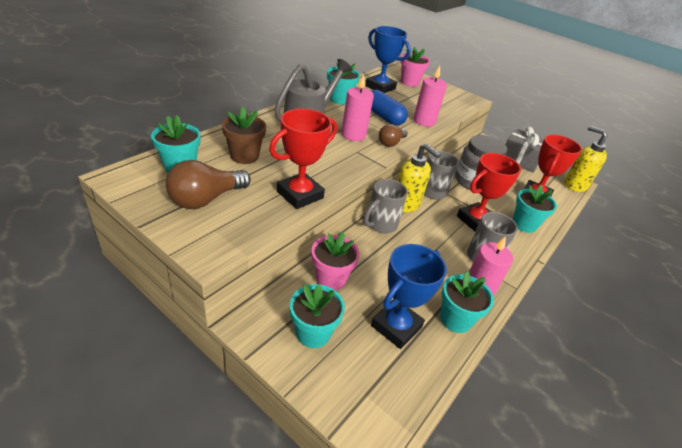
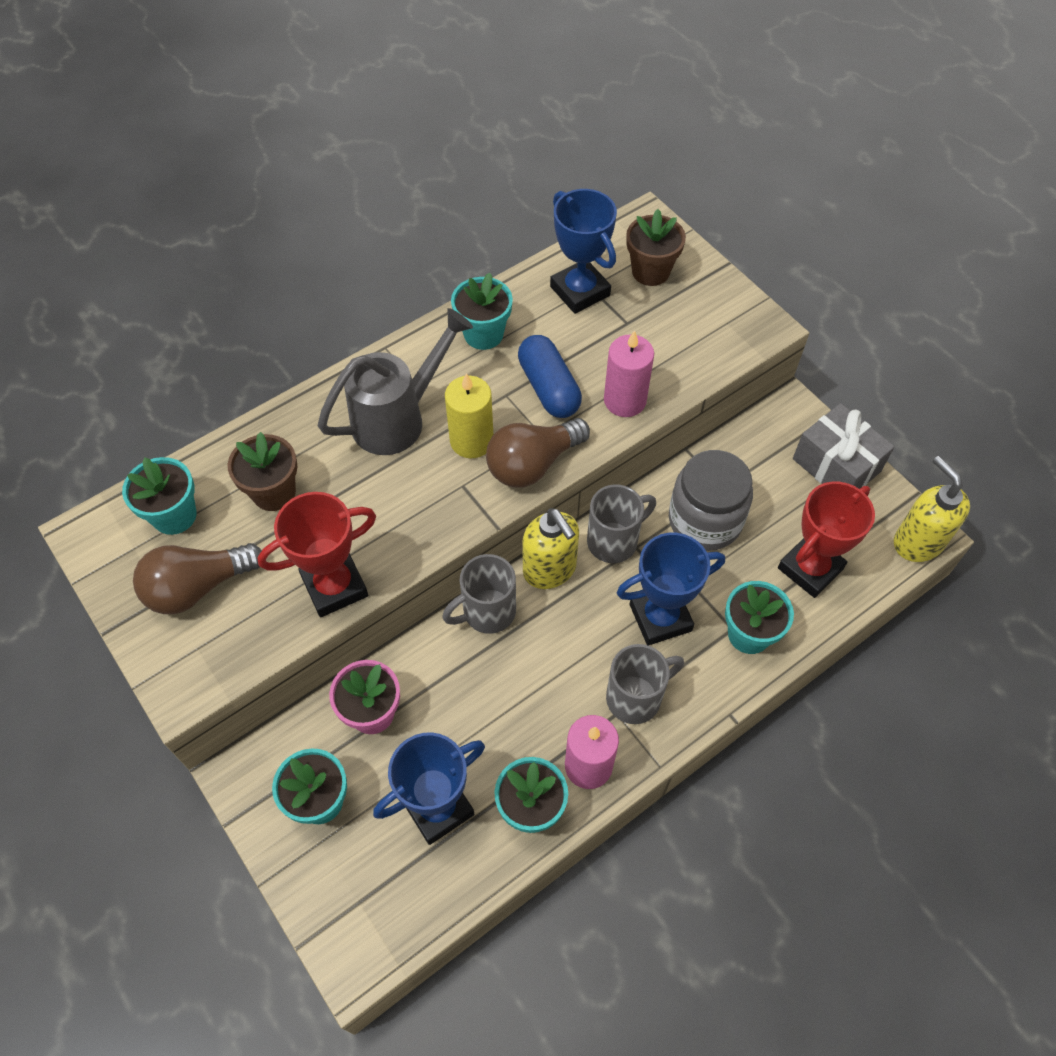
camera: 20 degrees right, 20 degrees up
(353, 135) = (471, 441): pink candle -> yellow candle
(391, 143) = (532, 464): brown light bulb -> brown light bulb, size x1.63
(409, 82) = (650, 271): pink flower pot -> brown flower pot
(475, 220) = (660, 617): red trophy -> blue trophy

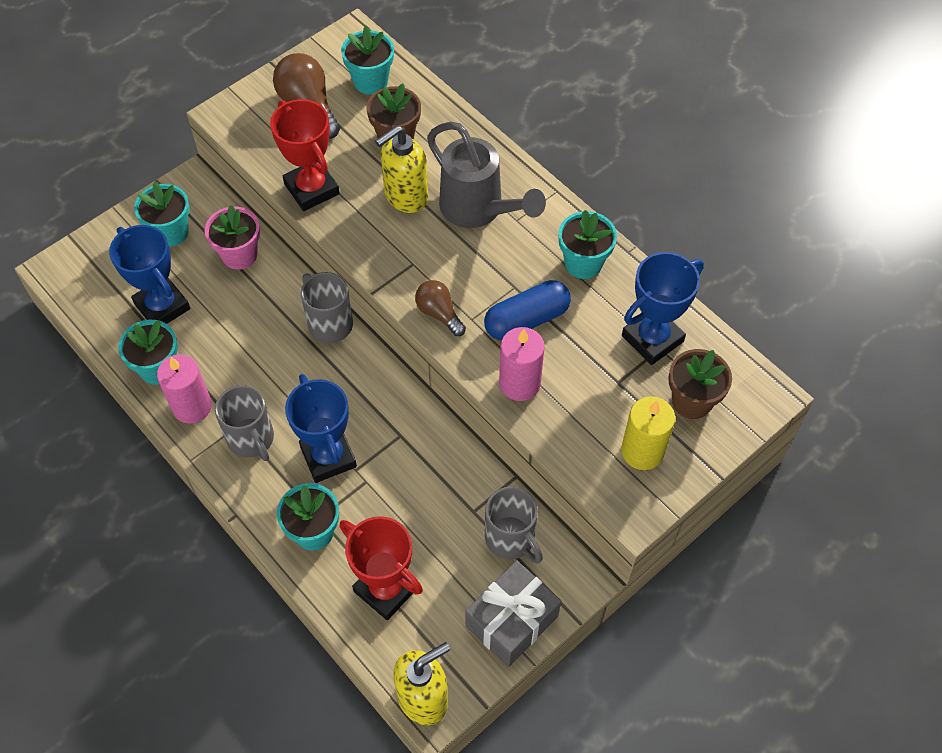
camera: 85 degrees right, 0 degrees up
(471, 441) = (460, 265): yellow candle -> yellow candle (642, 451)
(532, 464) = (439, 313): brown light bulb -> brown light bulb, size x0.61
(550, 569) = (372, 367): yellow soap dispenser -> yellow soap dispenser (405, 196)
(614, 541) = (405, 416): grey mug -> grey mug (511, 539)
(705, 520) = (433, 493): grey jar -> none

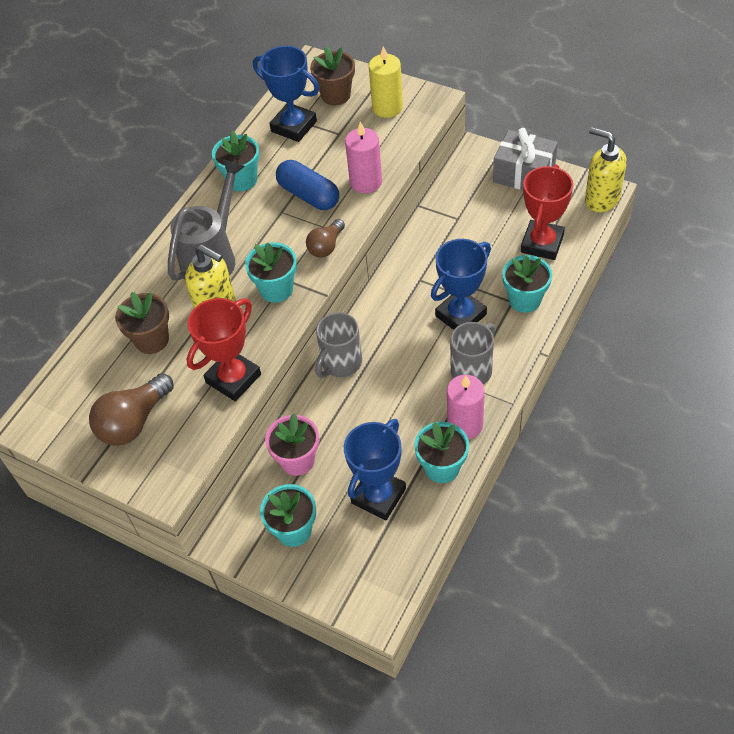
camera: 105 degrees left, 5 degrees down
(370, 81) = (87, 385): turquoise flower pot -> turquoise flower pot (276, 289)
(511, 539) = (467, 192): grey mug -> none

